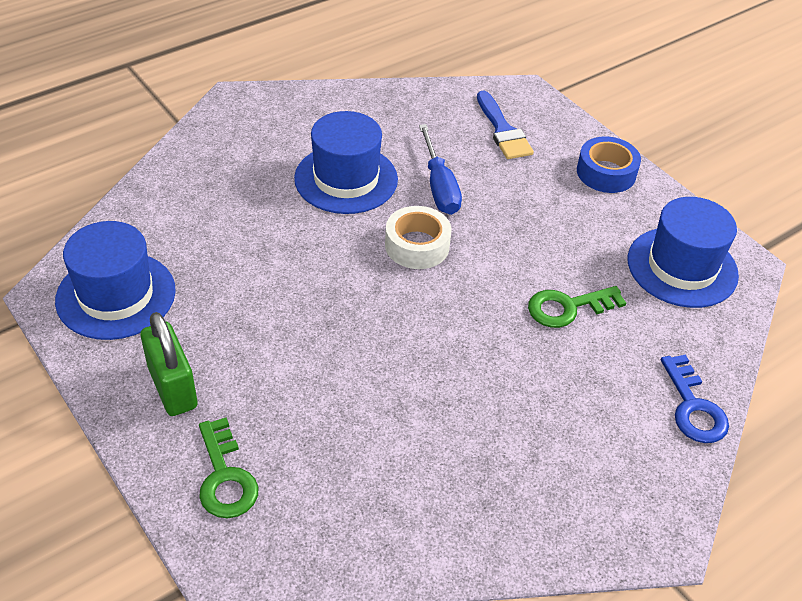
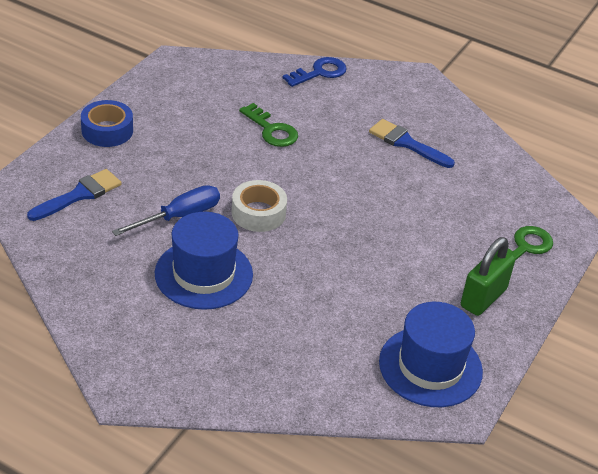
camera: 115 degrees left, 5 degrees down
(494, 442) = (406, 143): none -> blue brush
(682, 267) = (196, 86): blue hat -> none

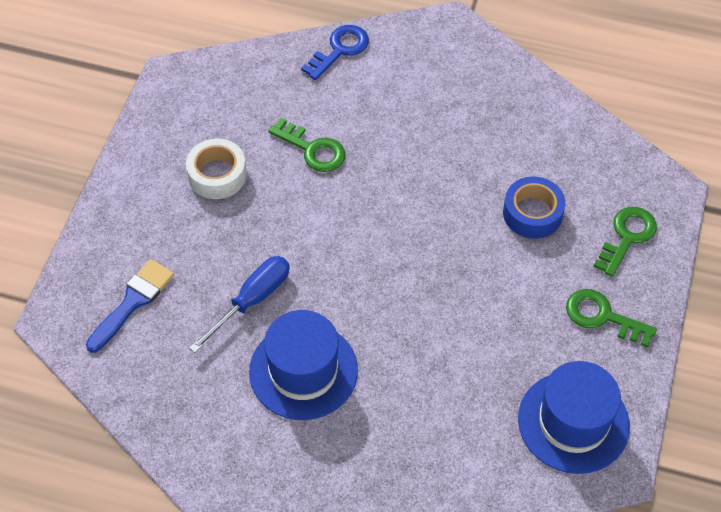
camera: 10 degrees left, 15 degrees up
(107, 131) = (131, 202): blue tape -> blue tape (532, 213)
(258, 213) = (335, 271): white tape -> white tape (217, 175)
(406, 143) = (464, 127): blue brush -> none
(483, 298) = (602, 317): green padlock -> green key

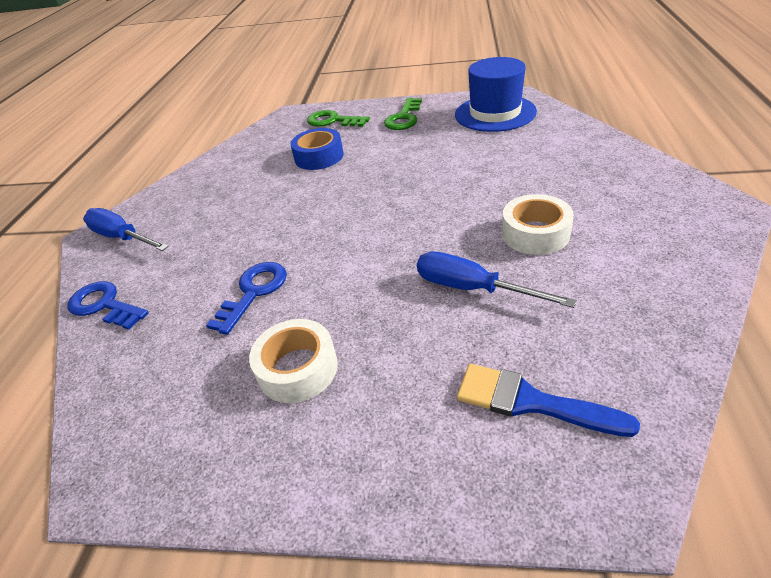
camera: 95 degrees left, 15 degrees down
(303, 371) = (535, 233): blue hat -> white tape
(312, 149) = (254, 292): green key -> blue key
(436, 47) = (122, 238): none -> blue screwdriver

